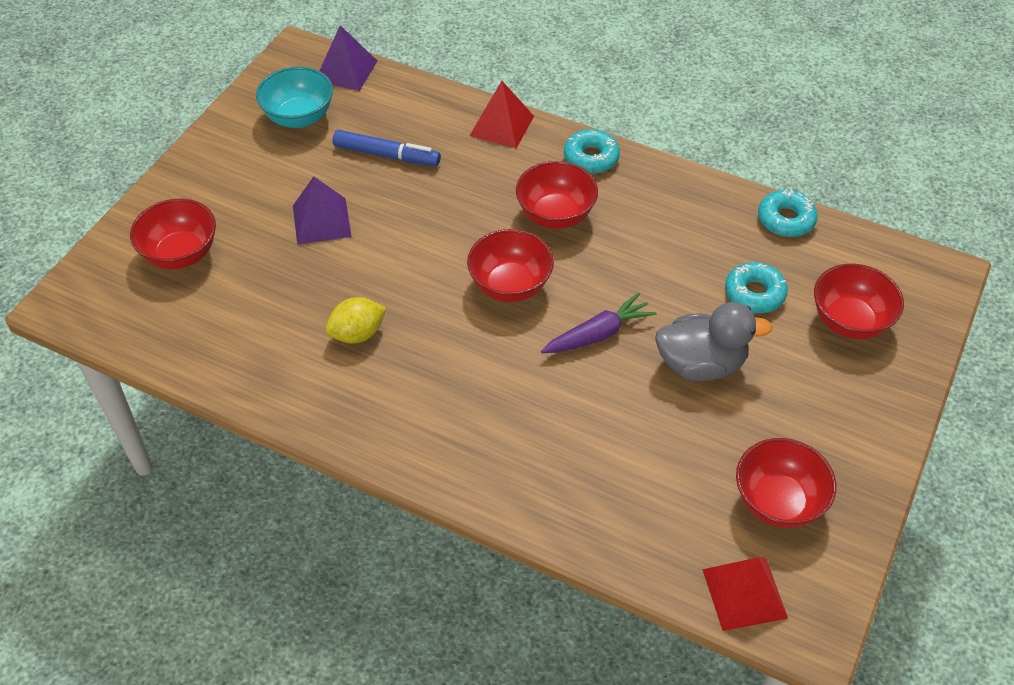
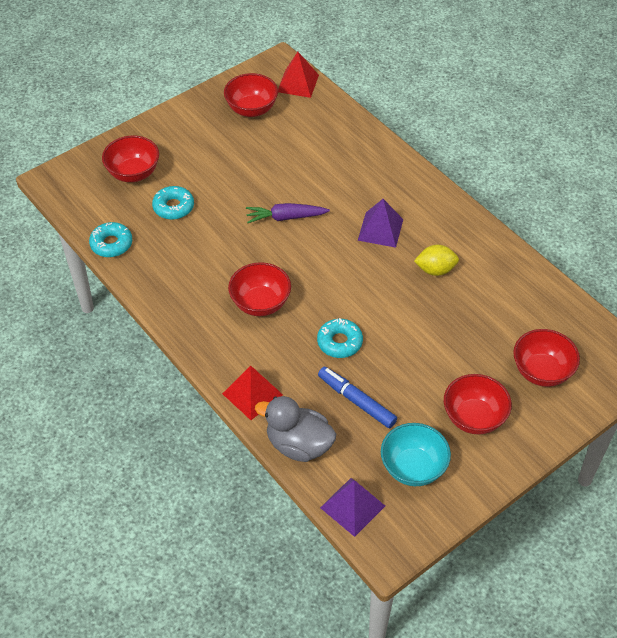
camera: 155 degrees left, 0 degrees up
(321, 221) = (429, 361): purple pyramid -> purple pyramid (380, 229)
(510, 285) = (321, 266): red bowl -> red bowl (474, 418)
(591, 158) = (204, 339): turquoise donut -> turquoise donut (339, 342)
(701, 364) = (238, 181): grey duck -> grey duck (298, 445)

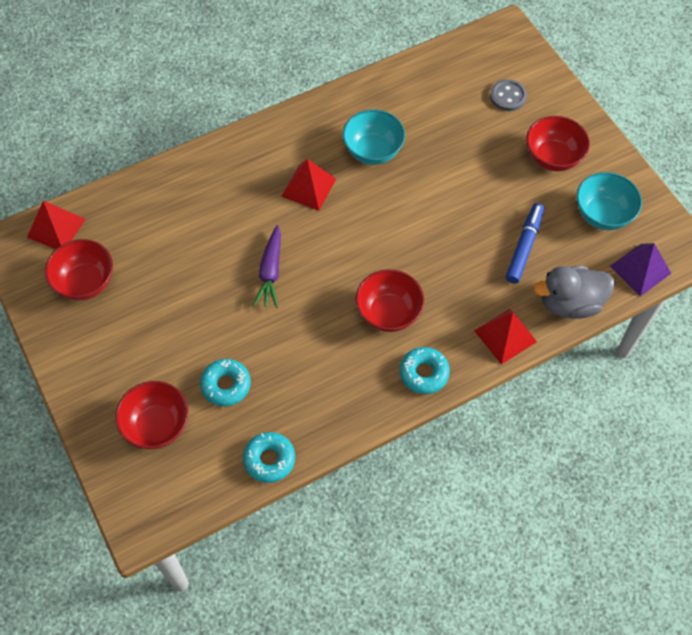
camera: 80 degrees left, 10 degrees up
(298, 445) = (569, 303): grey duck -> grey duck turned 45 degrees clockwise
(339, 342) = (451, 249): turquoise donut -> turquoise donut (424, 373)
(356, 401) = (524, 246): blue marker -> blue marker turned 150 degrees clockwise
(380, 229) = (308, 187): purple pyramid -> red pyramid
(435, 270) = (373, 151): yellow lemon -> turquoise bowl
(541, 371) = (508, 96): red bowl -> grey button

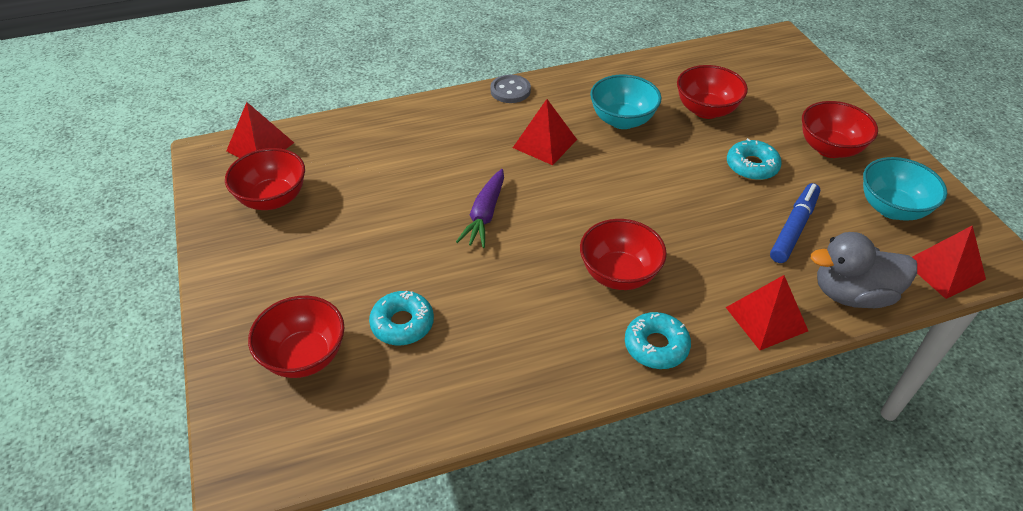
camera: 10 degrees right, 15 degrees down
(269, 459) = (436, 418): turquoise donut -> turquoise donut (752, 166)
(445, 128) = (706, 110): none -> red bowl
(508, 96) = (778, 91): grey button -> grey button (510, 90)
(640, 269) = (944, 270): purple pyramid -> red pyramid

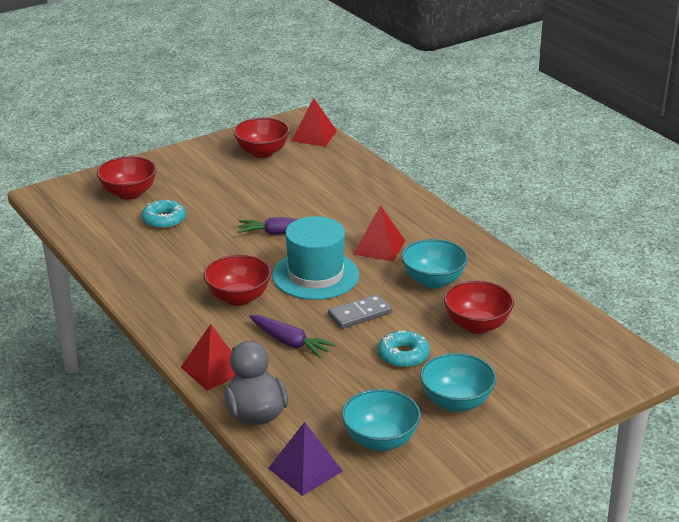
camera: 75 degrees right, 15 degrees down
(510, 90) = (443, 221): grey button -> none
(587, 201) = (315, 275): none -> turquoise hat
(656, 346) = (171, 320): turquoise donut -> none
(673, 182) = (359, 314): none -> grey domino
(719, 244) = (290, 342): none -> purple carrot
(793, 228) = (327, 381): blue marker -> none
(829, 148) = (456, 402): red bowl -> turquoise bowl
(944, 270) = (305, 469): red pyramid -> purple pyramid

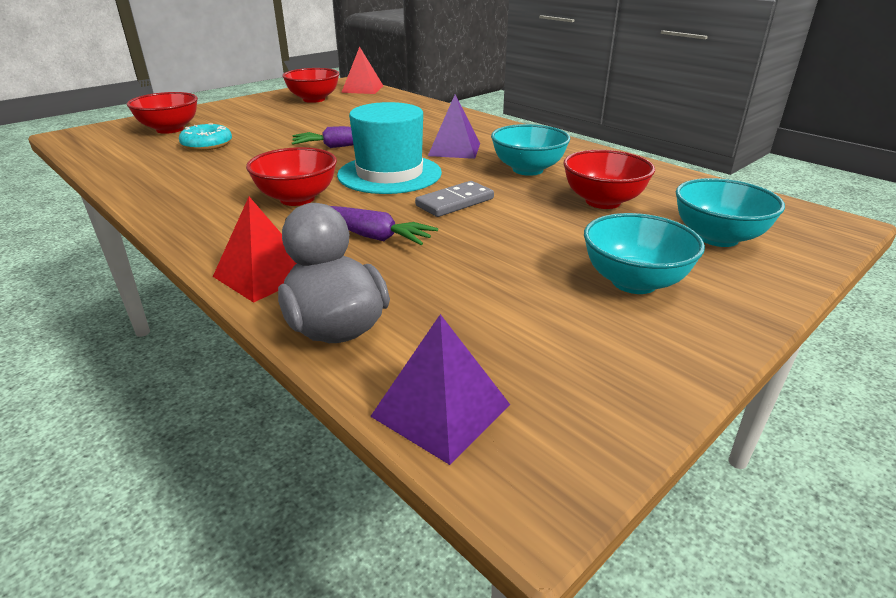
camera: 10 degrees left, 0 degrees up
(379, 247) = (454, 149): red pyramid -> purple pyramid
(380, 440) = (551, 345): turquoise bowl -> turquoise bowl (717, 238)
(403, 355) = (530, 237): turquoise donut -> none

